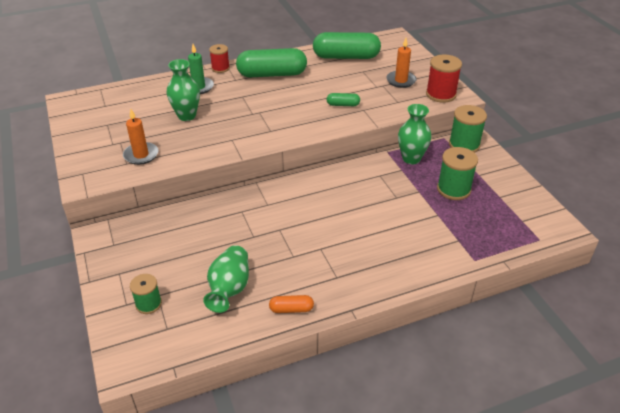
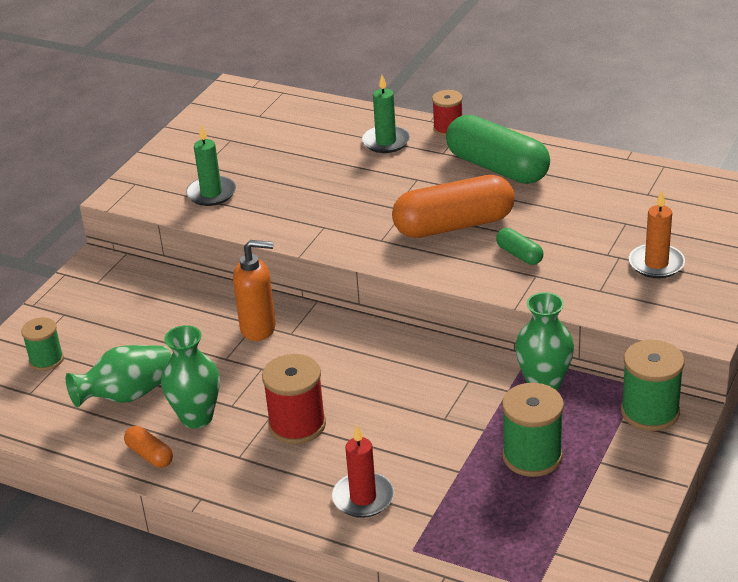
camera: 50 degrees right, 5 degrees down
(141, 155) = (211, 193): orange candle -> green candle
(187, 116) = (320, 172): green vase -> green vase (197, 417)
(247, 212) = (259, 328): none -> orange soap dispenser
(294, 107) = (454, 225): none -> orange capsule
(346, 57) = (636, 191): green capsule -> none
(420, 254) = (363, 498): none -> red candle
(441, 94) = (680, 313): red spool -> red spool (297, 425)

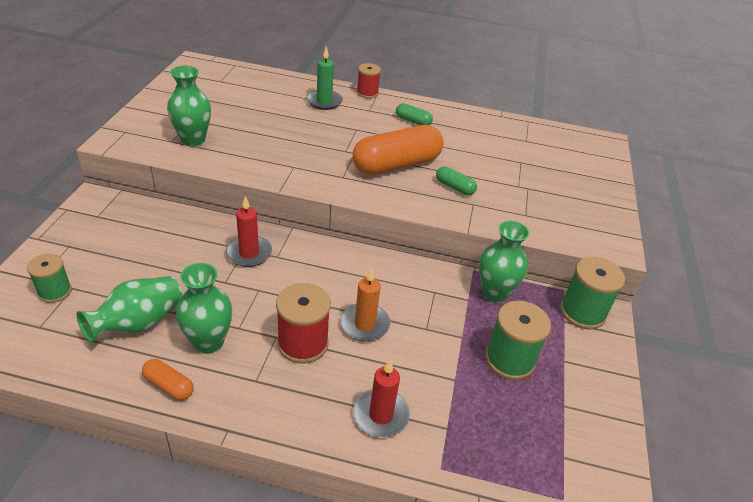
camera: 20 degrees left, 5 degrees up
(211, 193) = (193, 140): green candle -> green vase
(259, 328) = (249, 253): orange soap dispenser -> red candle
(497, 167) = (413, 121): green capsule -> green capsule, size x0.45
(656, 264) = (557, 193): orange candle -> orange candle (364, 324)

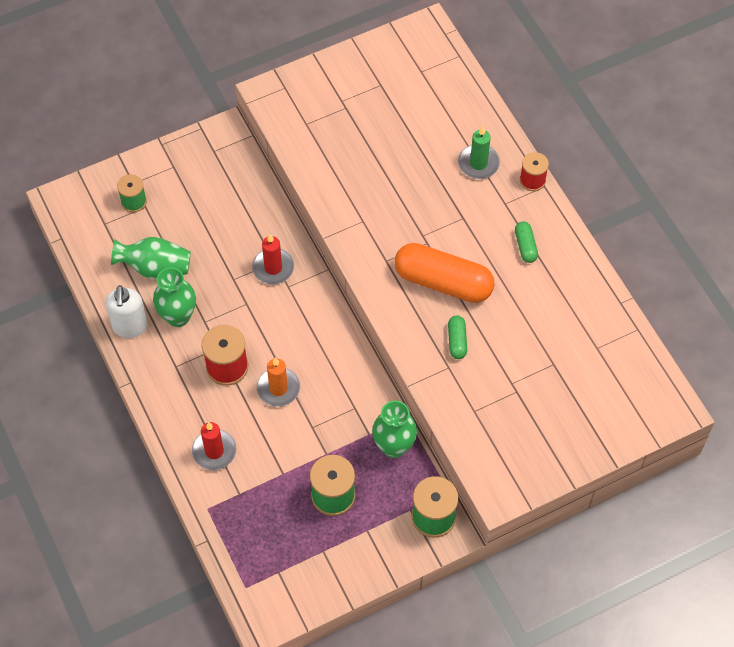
camera: 55 degrees right, 20 degrees up
(169, 385) = (130, 327): orange capsule -> white soap dispenser
(193, 140) = (322, 134): green vase -> none

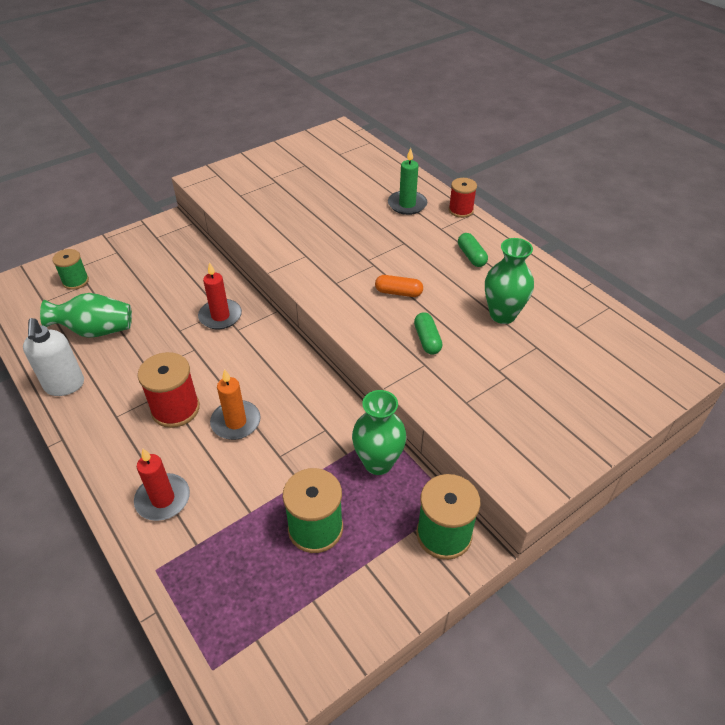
camera: 10 degrees left, 15 degrees down
(178, 316) = (119, 369): green vase -> green vase (502, 315)
(443, 282) = (398, 292): orange capsule -> orange capsule, size x0.45

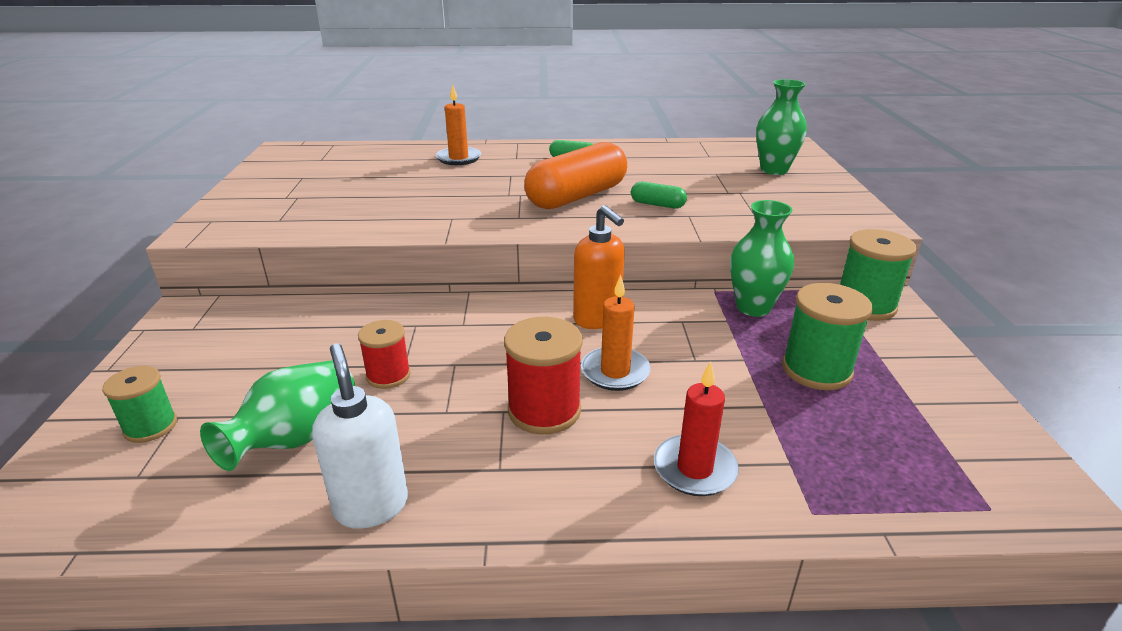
camera: 55 degrees left, 15 degrees down
(64, 385) = (371, 506): white soap dispenser -> white soap dispenser turned 135 degrees counterclockwise
(220, 316) = (423, 328): red candle -> none
(291, 386) = (597, 319): none -> orange soap dispenser
(398, 292) = (577, 197): orange capsule -> orange capsule, size x2.23
(407, 204) = (458, 158): green candle -> orange candle
(460, 210) = (505, 145): red spool -> red spool (388, 375)
(502, 315) = (663, 171): green vase -> green vase (774, 170)

